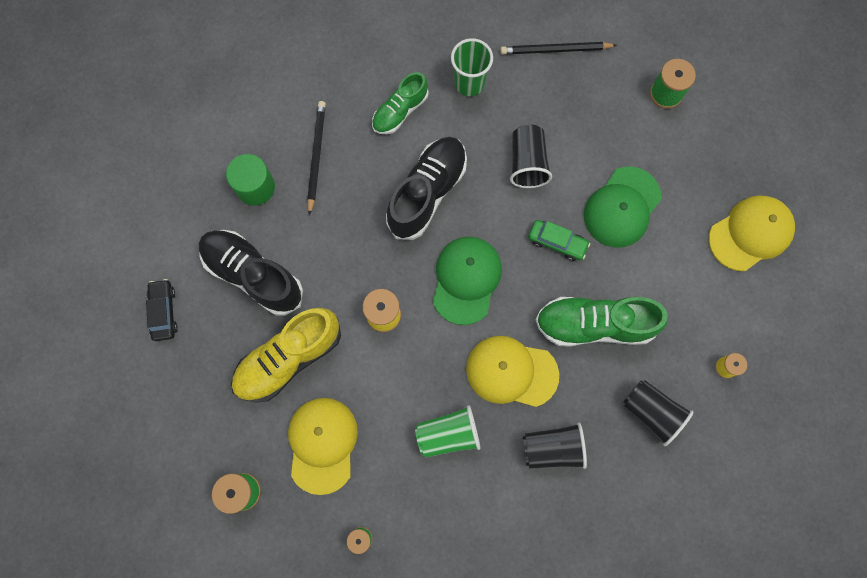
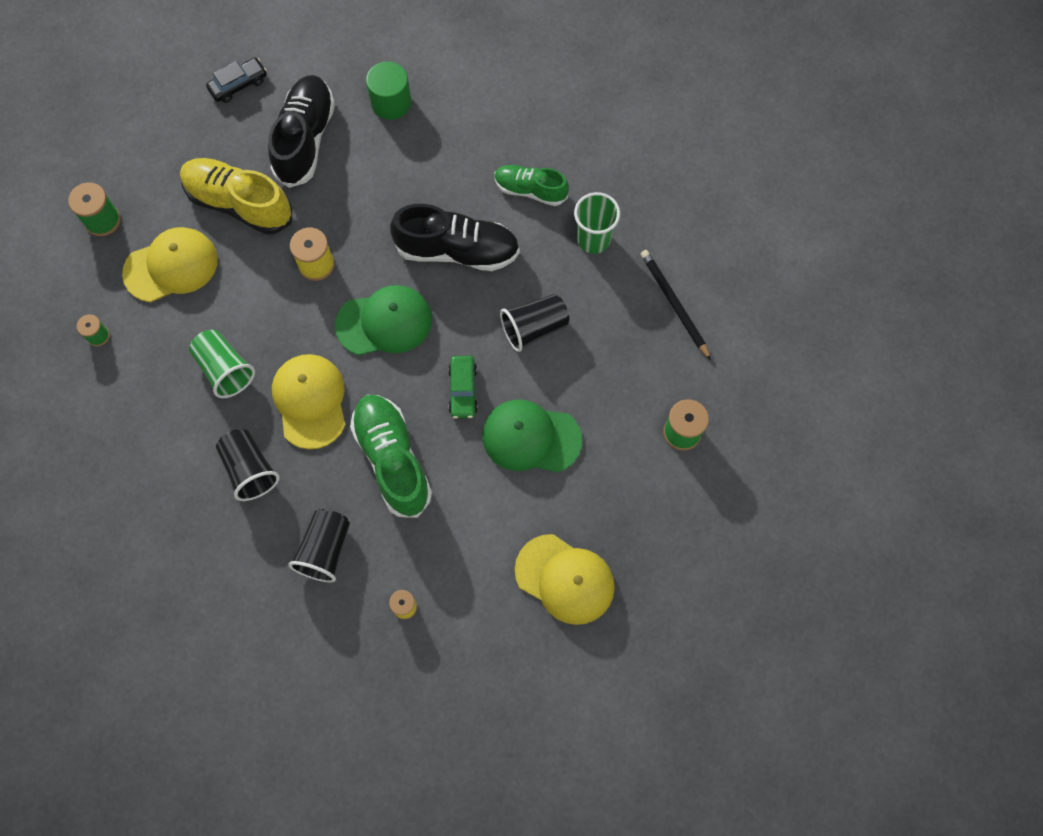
camera: 65 degrees right, 5 degrees down
(316, 156) = (446, 139): black pencil -> none

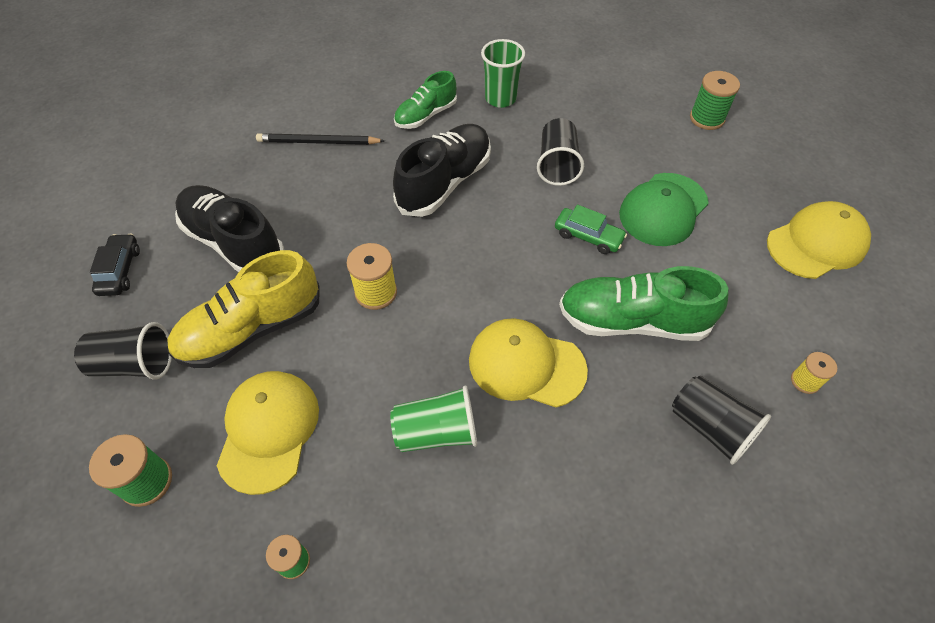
camera: 60 degrees left, 15 degrees down
(250, 469) = (576, 461): black cup -> black cup (135, 364)
(384, 322) = (479, 265): green cap -> none
(391, 102) = (259, 166): green cylinder -> none
(674, 304) = (590, 79): black pencil -> black pencil (318, 142)

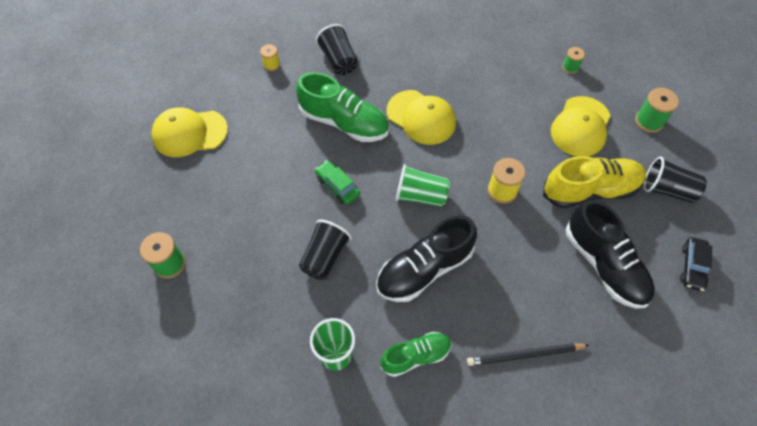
camera: 160 degrees left, 5 degrees up
(318, 142) = (525, 355): black pencil -> black pencil turned 150 degrees clockwise
(436, 432) = (485, 99): green cup -> green cup (420, 195)
(663, 209) = (270, 190): green cap -> none

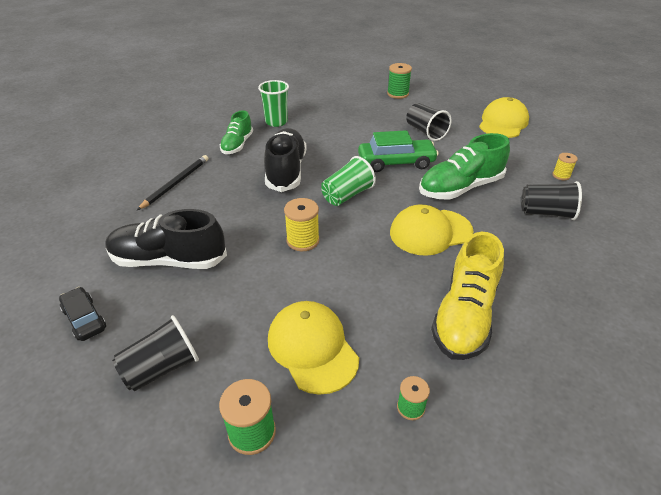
camera: 125 degrees right, 20 degrees down
(325, 257) = (343, 139): black cup -> black cup (425, 132)
(337, 186) = (396, 162): green car -> green car, size x1.63
(590, 190) = (236, 300): yellow shoe -> yellow shoe (464, 315)

